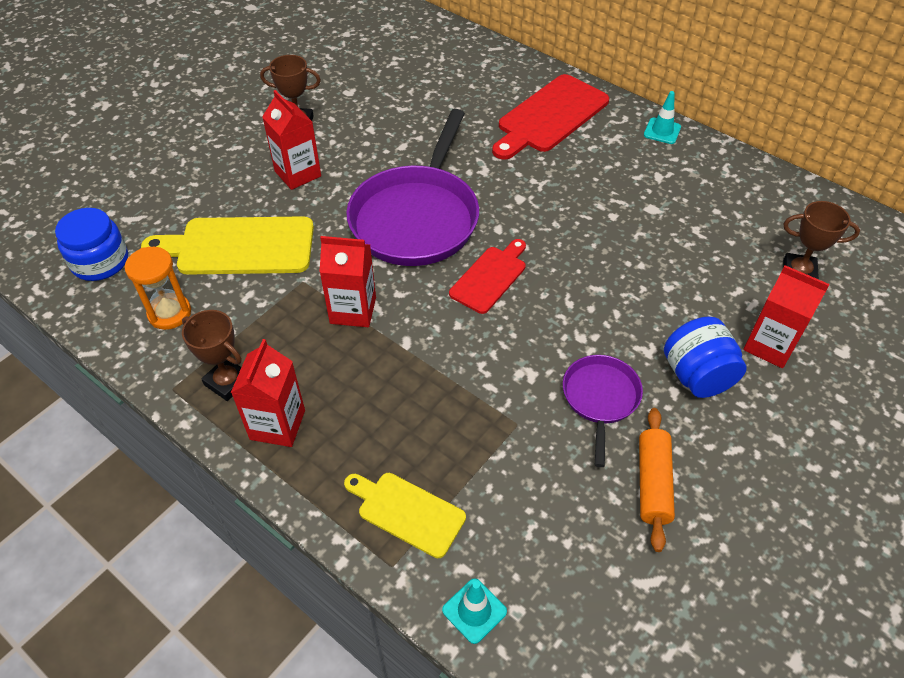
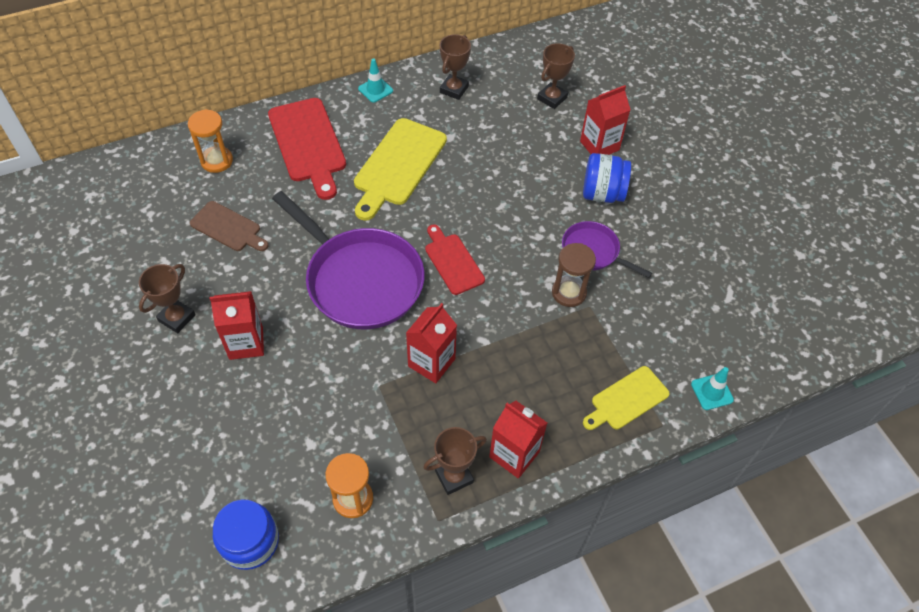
camera: 65 degrees left, 5 degrees up
(239, 246) = (307, 420): yellow cutting board -> yellow cutting board (398, 165)
(412, 110) = (228, 228): none -> brown cutting board
(480, 72) = (217, 161): none -> orange hourglass
(522, 396) = (569, 292): none -> brown hourglass
(653, 483) = (667, 257): orange rolling pin -> none
(723, 186) = (454, 89): none -> brown trophy

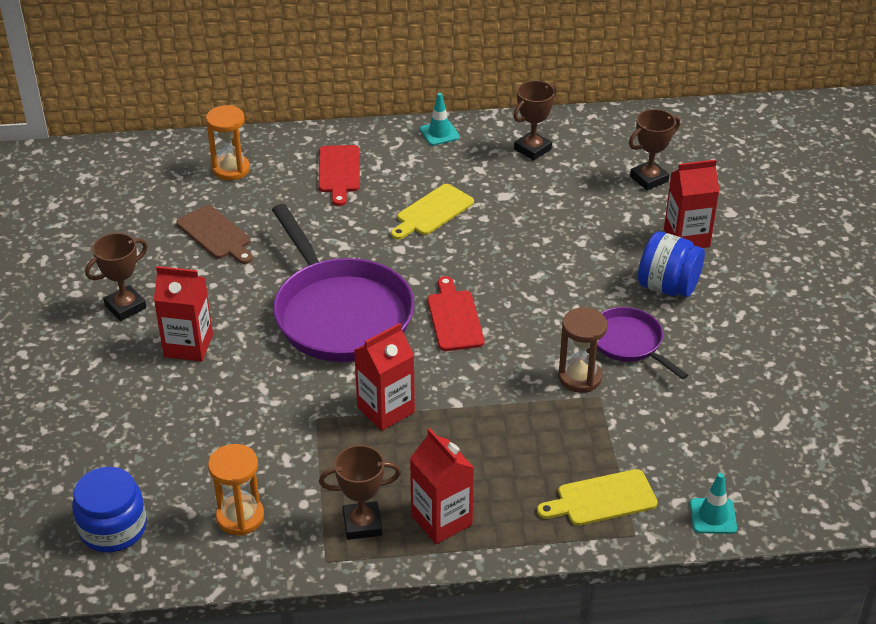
camera: 20 degrees right, 15 degrees down
(308, 144) = (339, 172): red cutting board -> red cutting board, size x0.60
(398, 165) = (432, 212): yellow cutting board -> yellow cutting board, size x0.60

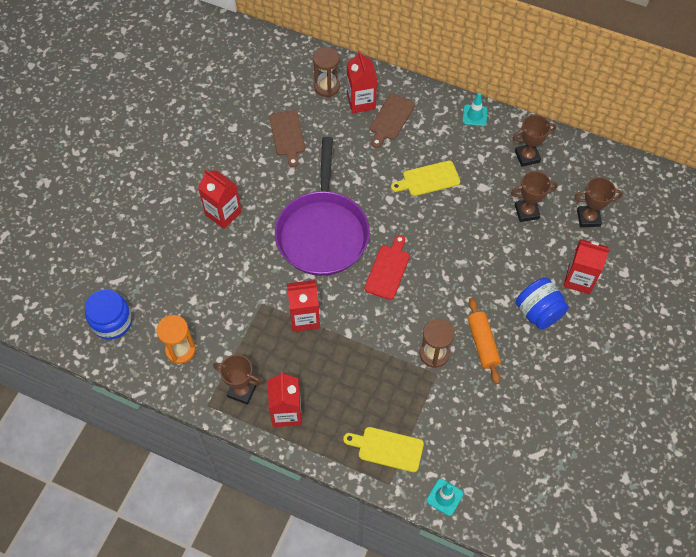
camera: 30 degrees right, 20 degrees up
(125, 306) = (205, 166): brown trophy -> brown trophy (526, 212)
(231, 169) = (327, 87): orange hourglass -> brown hourglass
(287, 168) = (361, 102): none -> red carton
(339, 172) = (391, 119): red cutting board -> brown cutting board
(629, 343) = (483, 343): purple pan -> orange rolling pin

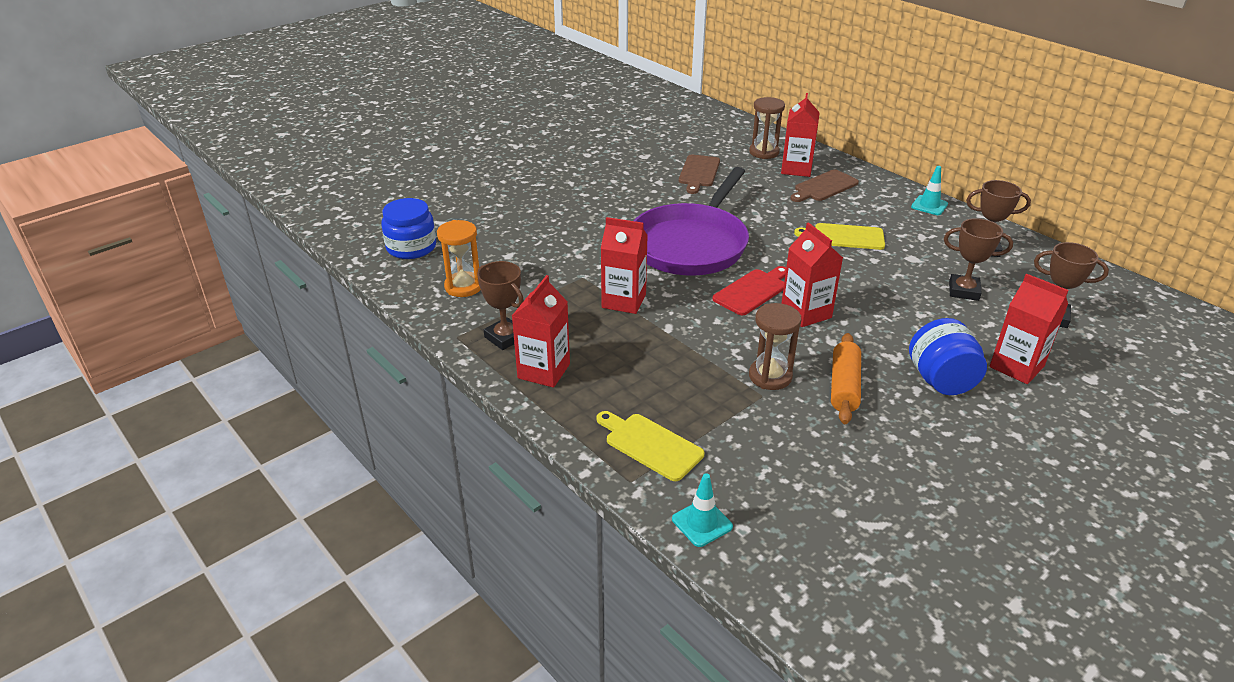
camera: 25 degrees right, 25 degrees down
(223, 213) = (590, 206): red carton -> red carton (806, 313)

